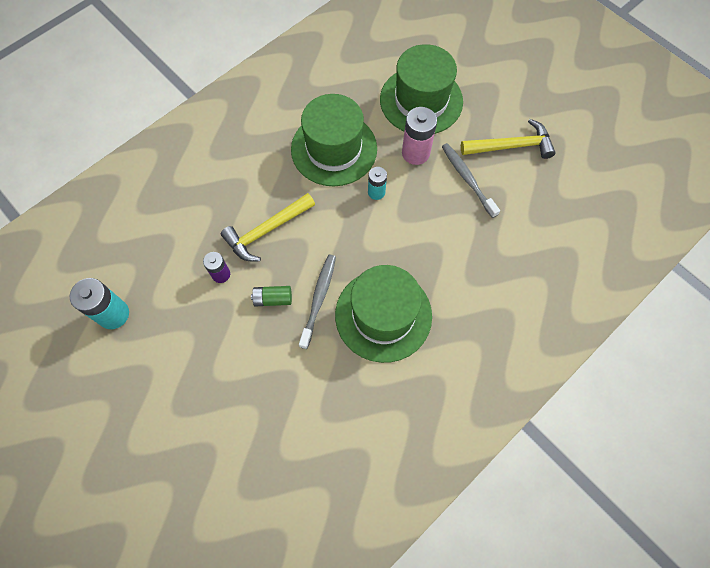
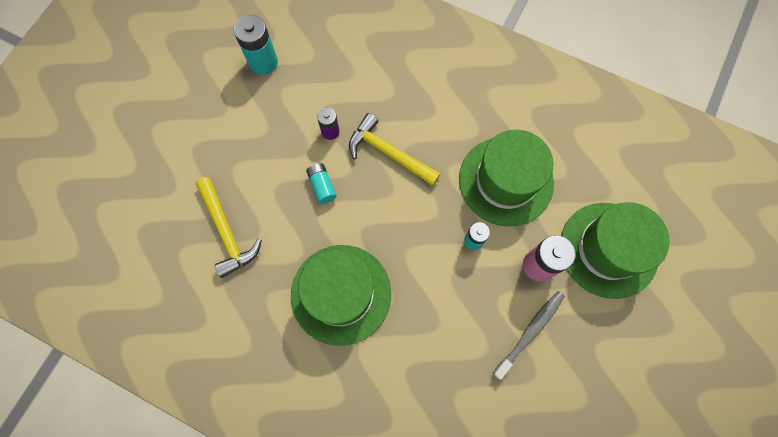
camera: 70 degrees right, 5 degrees up
(273, 299) = (322, 186): green battery -> turquoise battery
(319, 299) = (336, 227): grey toothbrush -> none
(511, 146) = (595, 370): yellow hammer -> yellow hammer (227, 232)

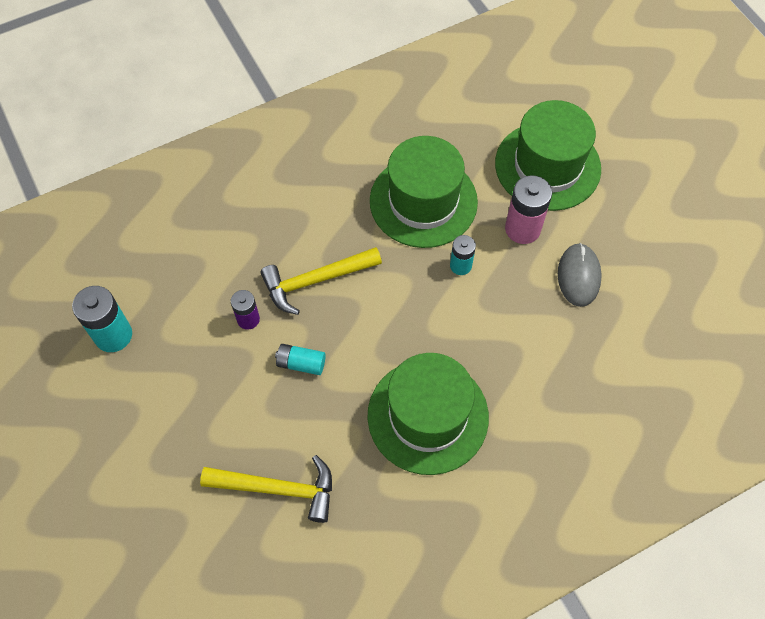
camera: 55 degrees left, 10 degrees down
(530, 332) = (578, 276): grey toothbrush -> grey mouse

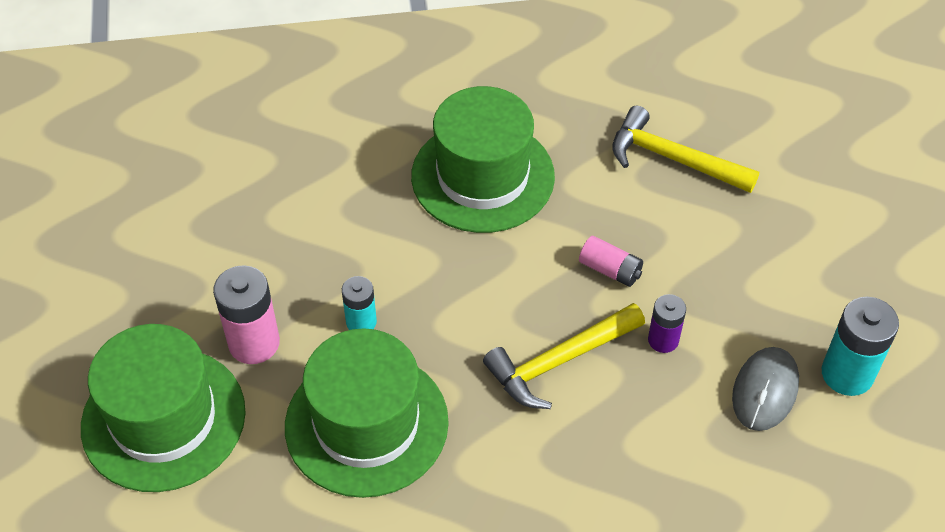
camera: 160 degrees left, 10 degrees down
(301, 363) = (610, 270): turquoise battery -> pink battery
(315, 280) = (559, 361): yellow hammer -> yellow hammer turned 150 degrees clockwise
(578, 276) = (222, 264): grey mouse -> grey mouse (765, 391)

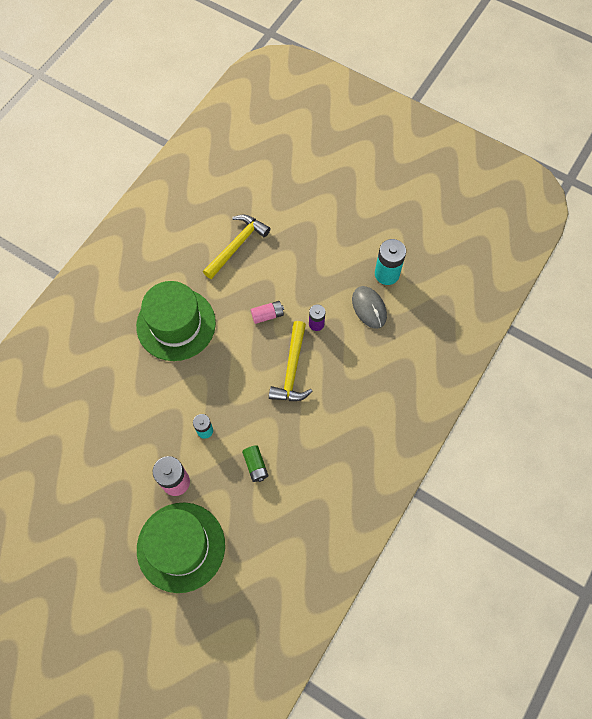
camera: 50 degrees left, 15 degrees up
(366, 423) = (255, 465): green hat -> green battery
(673, 159) = (237, 245): yellow hammer -> yellow hammer turned 150 degrees clockwise

